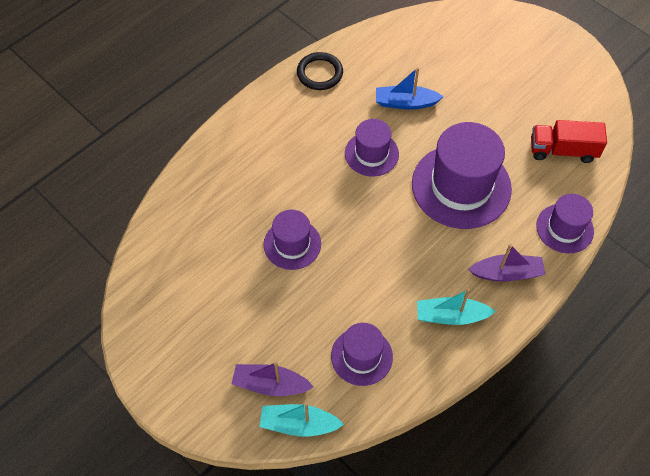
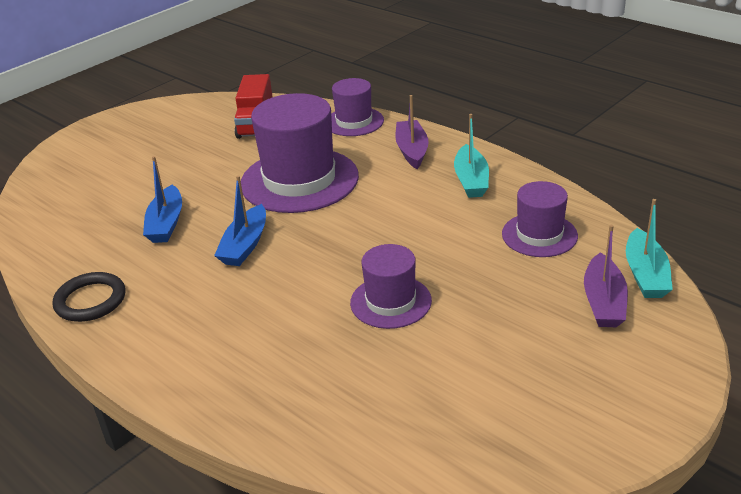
camera: 90 degrees left, 25 degrees down
(371, 154) = (245, 245): purple hat -> blue boat

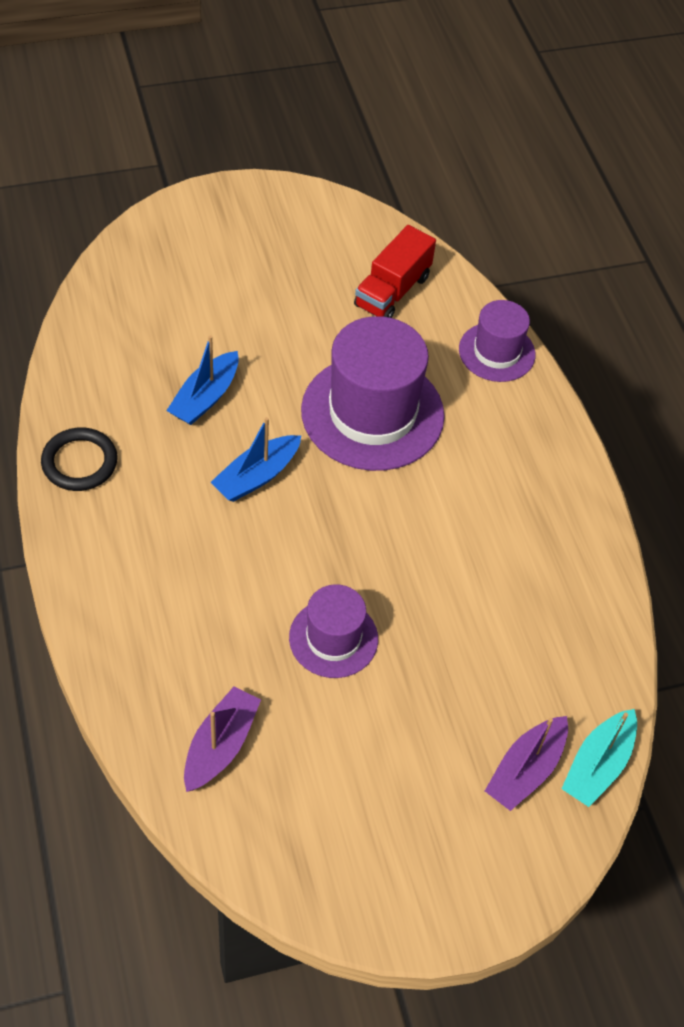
camera: 25 degrees right, 20 degrees up
(412, 150) = (520, 439): purple boat -> purple boat (220, 745)
(471, 180) = (543, 524): turquoise boat -> none
(539, 235) = (543, 646): purple hat -> none

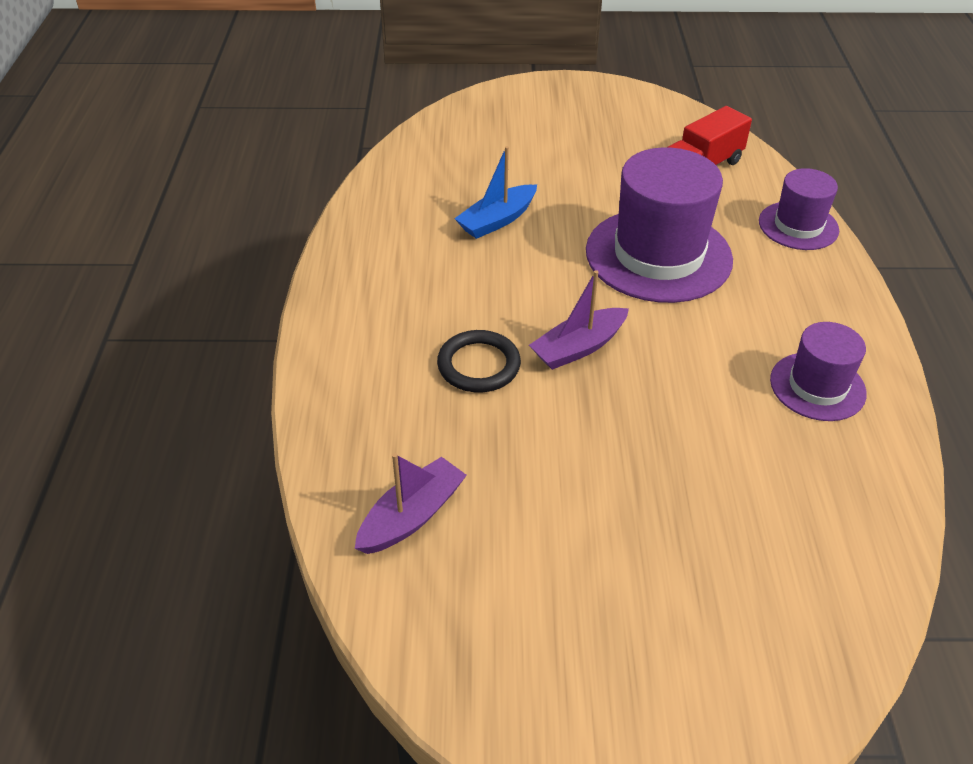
camera: 20 degrees right, 10 degrees down
(79, 462) = (361, 251): black ring -> black ring (478, 365)
(257, 476) = (527, 287): blue boat -> none
(333, 638) = (565, 438): purple hat -> purple hat (817, 386)
(525, 770) = (761, 616): purple boat -> purple boat (578, 347)
(598, 765) = (854, 630): turquoise boat -> none

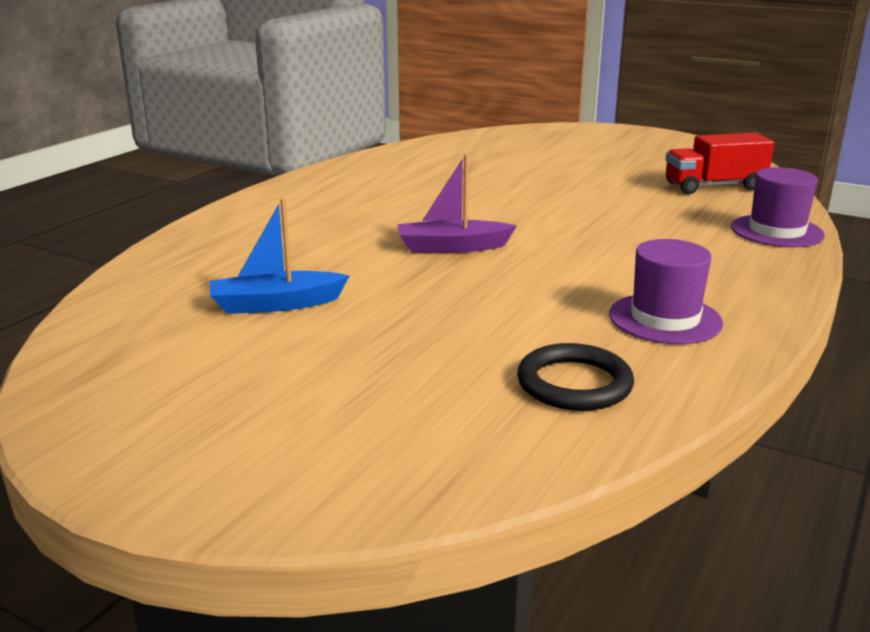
camera: 30 degrees right, 20 degrees down
(412, 516) = (181, 291): purple boat -> none
(478, 365) = (352, 237): black ring -> black ring (574, 383)
(497, 220) = (478, 179): blue boat -> blue boat (276, 304)
(658, 255) = (601, 219): purple hat -> none

